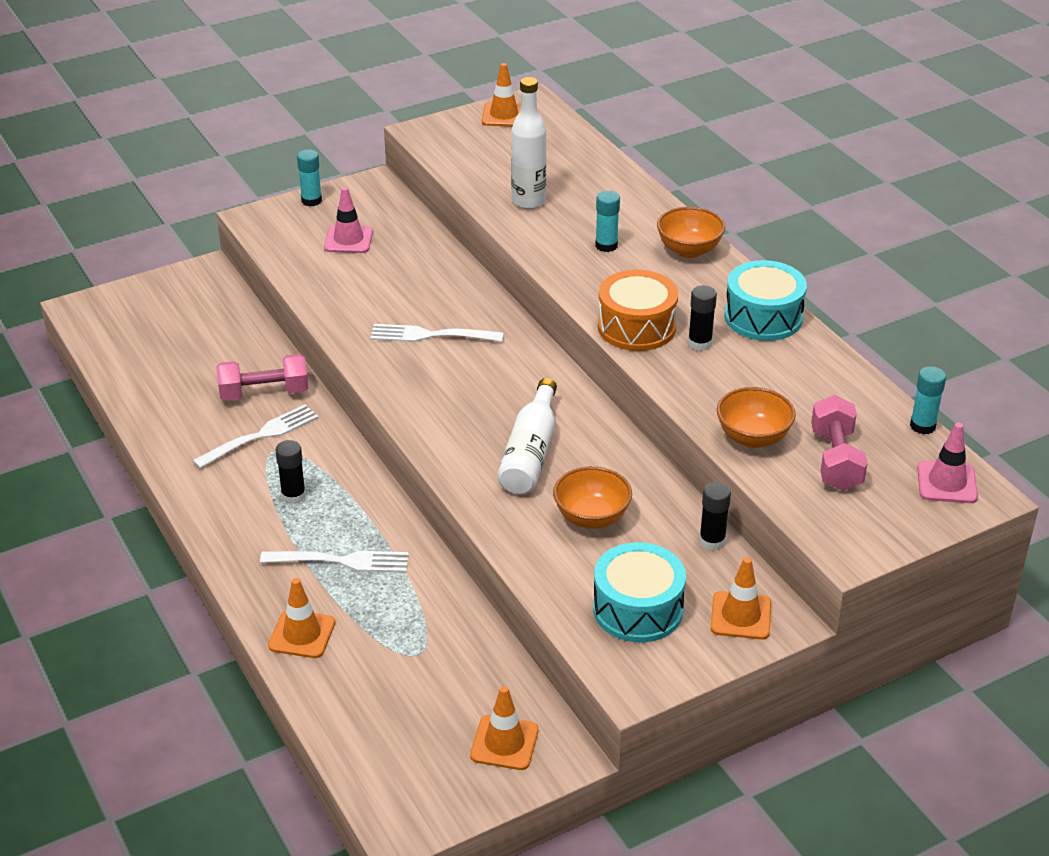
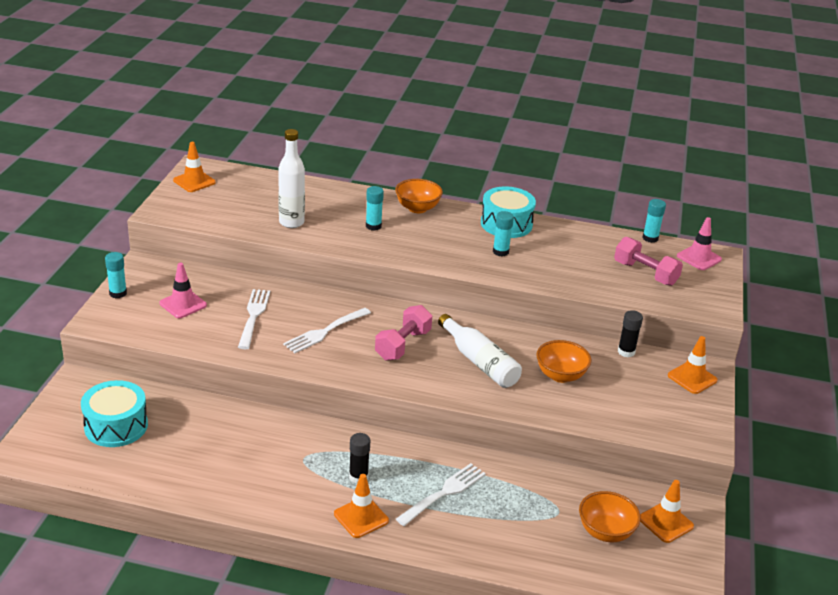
camera: 50 degrees left, 5 degrees down
(261, 436) = (282, 456): white fork -> white fork (253, 316)
(264, 393) = (242, 431): pink dumbbell -> pink dumbbell (403, 345)
(302, 634) = (489, 546): orange traffic cone -> orange traffic cone (361, 517)
(636, 327) = (459, 260): orange drum -> none
(638, 609) = (650, 405): turquoise drum -> turquoise drum (116, 426)
(700, 343) = (500, 252): black glue stick -> turquoise glue stick
(753, 438) = (598, 283): orange bowl -> orange bowl (605, 532)

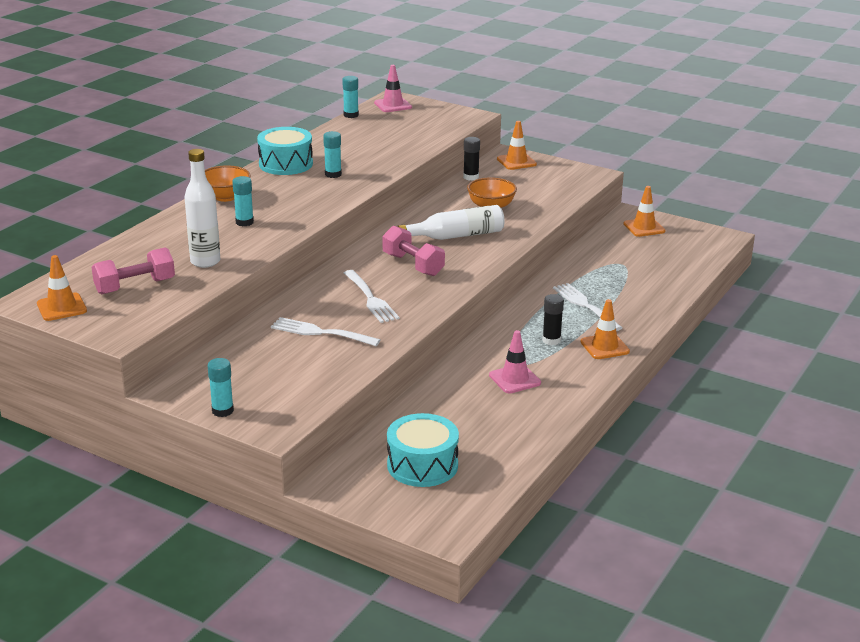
camera: 70 degrees left, 5 degrees down
(183, 304) = (272, 371): pink traffic cone -> pink traffic cone (515, 379)
(605, 532) = (648, 251): orange bowl -> none
(645, 273) = (404, 128): pink dumbbell -> pink dumbbell (135, 286)

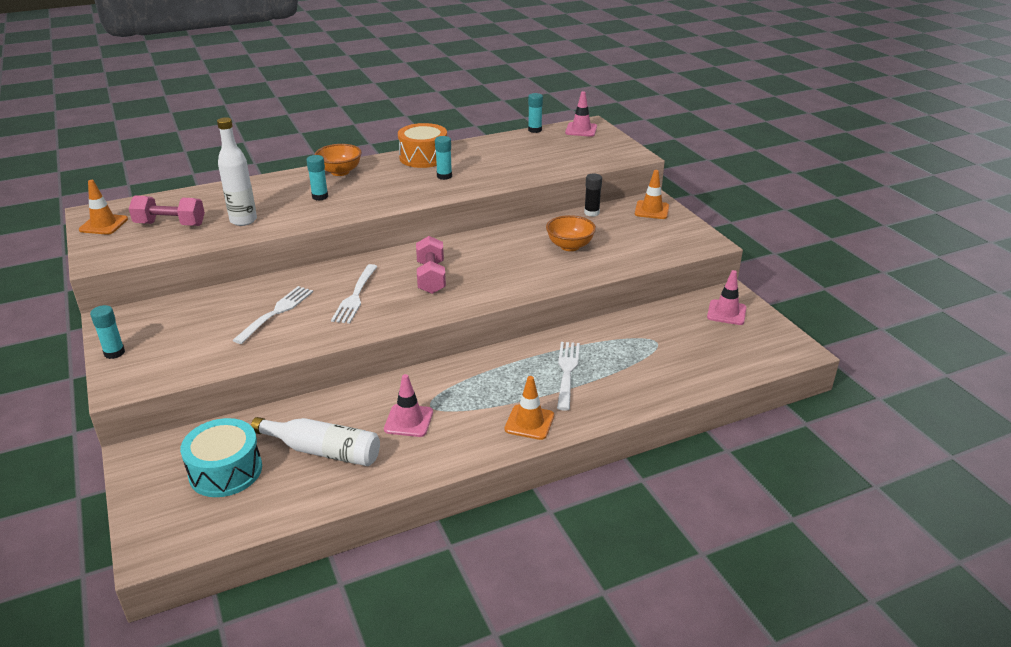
camera: 35 degrees right, 5 degrees up
(286, 164) = (423, 157): turquoise drum -> orange drum
(321, 332) = (276, 312): white fork -> white fork turned 60 degrees clockwise
(456, 236) = (503, 263): white bottle -> white bottle (323, 451)
(551, 340) = (491, 395): black glue stick -> none
(644, 227) = (726, 312): orange traffic cone -> pink traffic cone

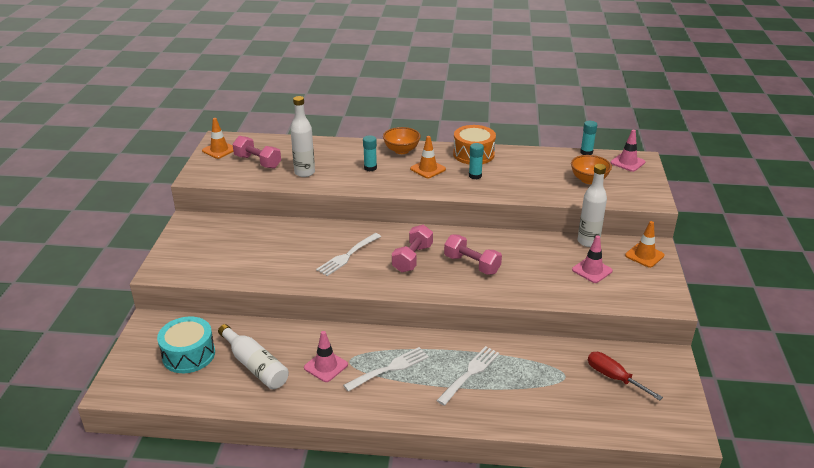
camera: 30 degrees right, 0 degrees up
(114, 353) = (172, 246): turquoise glue stick -> none
(276, 312) = (287, 250): white fork -> white fork (390, 368)
(499, 265) = (472, 264): none -> pink dumbbell
(529, 422) = (407, 403): orange traffic cone -> orange traffic cone (428, 169)
(570, 246) = (543, 266): orange bowl -> orange bowl (588, 180)
(591, 213) = (588, 242): black glue stick -> white bottle
(699, 328) = (614, 377): none -> red screwdriver
(726, 312) = (651, 373): pink traffic cone -> pink traffic cone (592, 270)

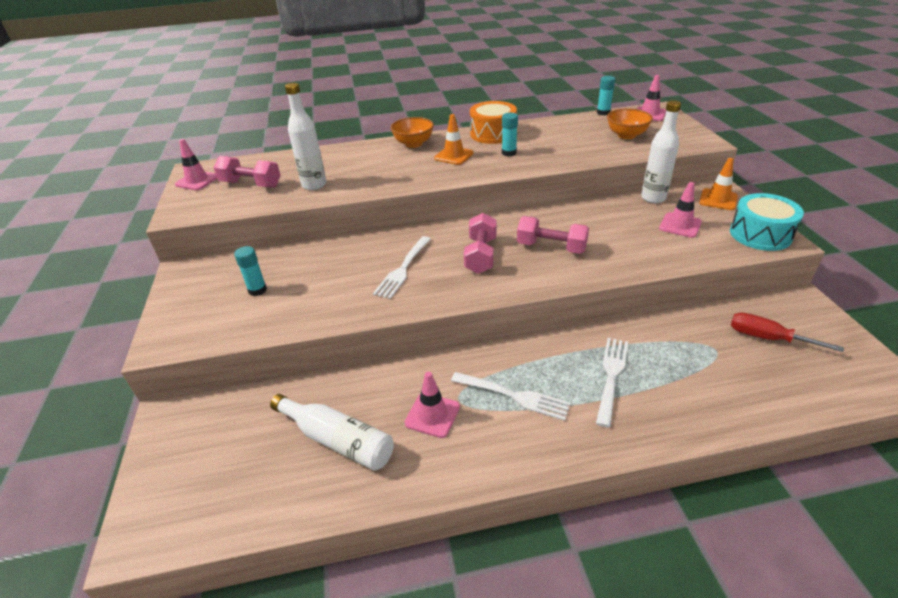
camera: 15 degrees left, 5 degrees up
(188, 355) = (237, 450): turquoise drum -> turquoise drum (760, 234)
(219, 150) = (197, 181): orange traffic cone -> pink traffic cone
(370, 168) = (389, 166): turquoise glue stick -> turquoise glue stick (257, 290)
(390, 368) = (514, 396): white fork -> white fork turned 75 degrees clockwise

